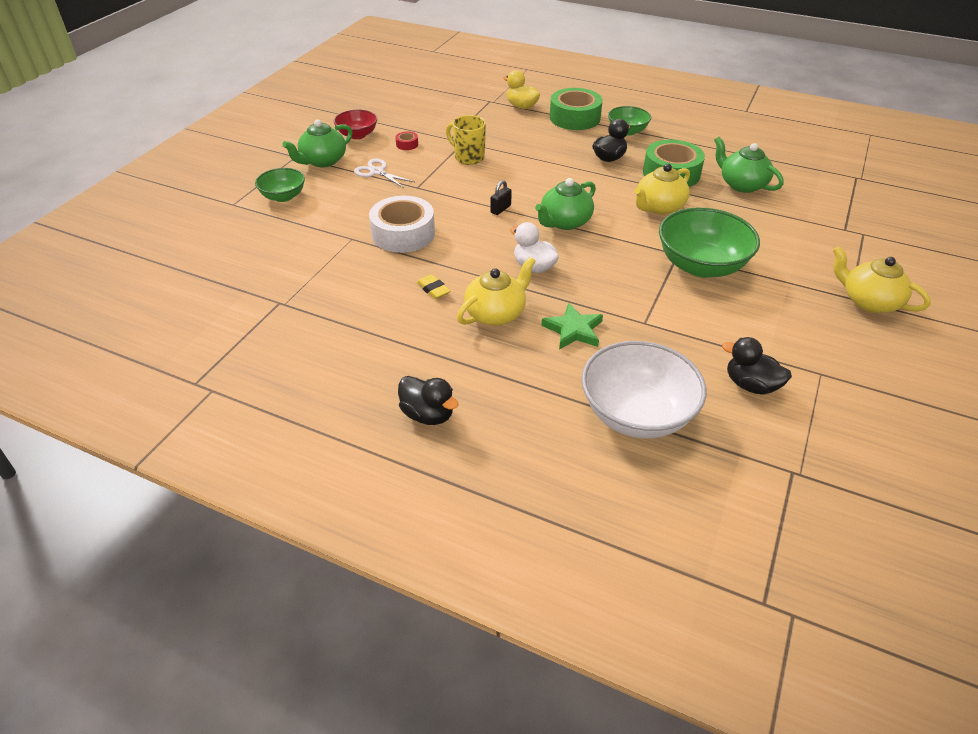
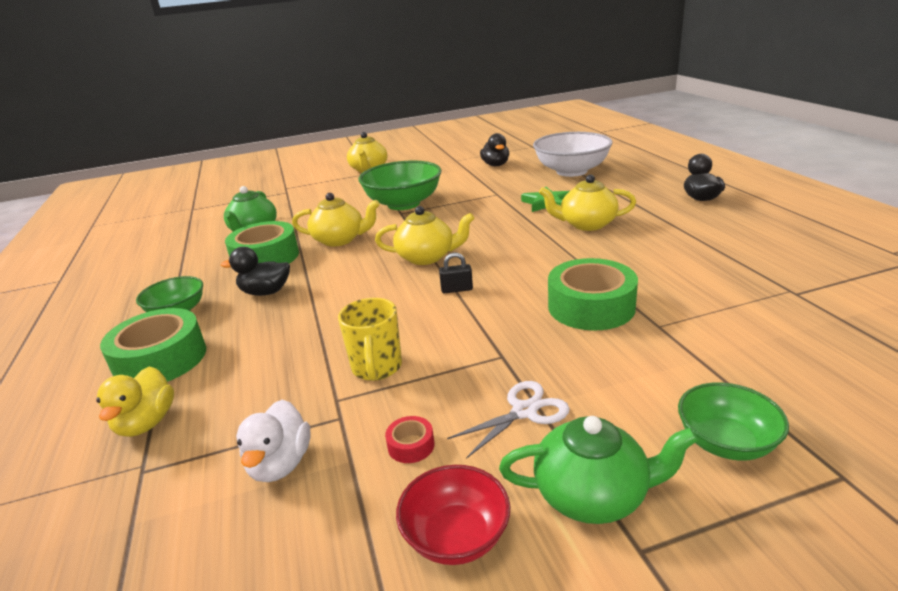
camera: 130 degrees left, 15 degrees down
(377, 172) = (524, 411): white scissors -> white scissors turned 120 degrees counterclockwise
(403, 234) = (591, 307): white tape -> green tape
(433, 289) = (618, 252): yellow eraser -> none
(534, 267) = (511, 238): white duck -> white duck (280, 464)
(564, 222) = (427, 257): green teapot -> yellow teapot

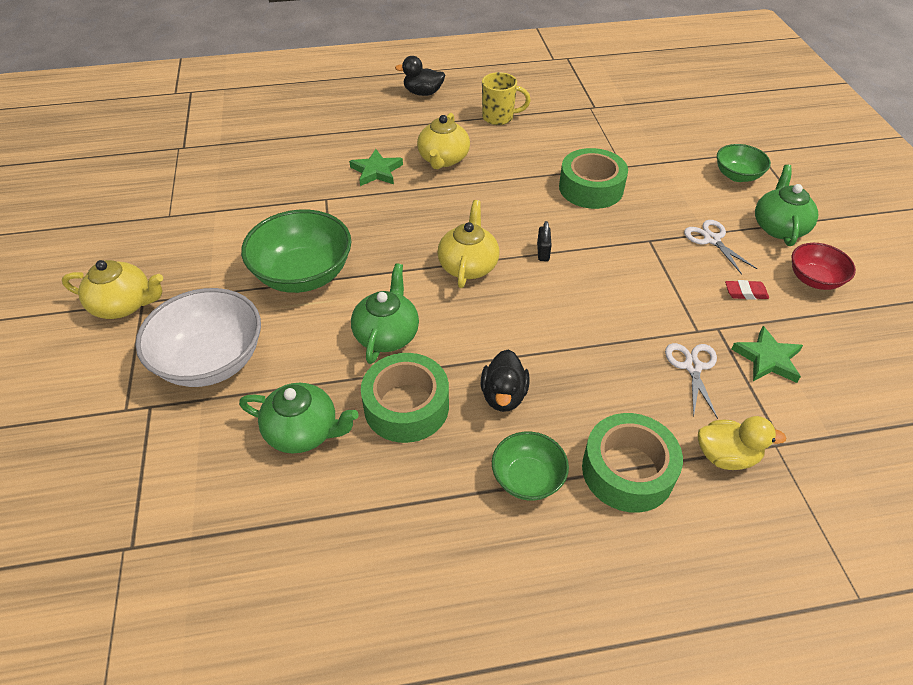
camera: 85 degrees left, 20 degrees up
(278, 397) = (692, 367): none -> white scissors
(280, 464) = (767, 358): white duck -> green star
(340, 240) = (387, 334): yellow teapot -> green teapot
(377, 368) = (658, 307): yellow mug -> yellow mug (499, 117)
(411, 445) = (745, 293): red tape -> red eraser
(495, 165) = (223, 186): black duck -> none
(571, 171) = (296, 139): white bowl -> white bowl (211, 361)

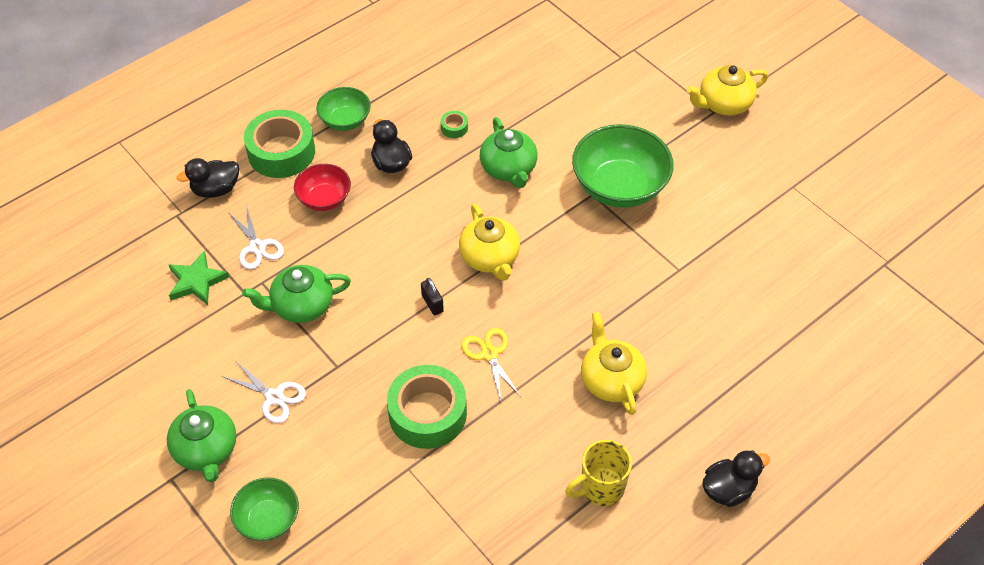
camera: 150 degrees right, 5 degrees up
(211, 361) = (615, 97): white bowl -> none
(303, 431) = (508, 85): green teapot -> green teapot (301, 306)
(376, 171) = (664, 328): green star -> none
(406, 406) = (454, 128): green tape -> green tape, size x0.41
(519, 203) = (489, 354): none -> yellow scissors
(726, 456) = (216, 189): yellow duck -> black duck
(745, 293) = (227, 343): red eraser -> none
(814, 279) = (162, 390): red bowl -> red bowl (324, 199)

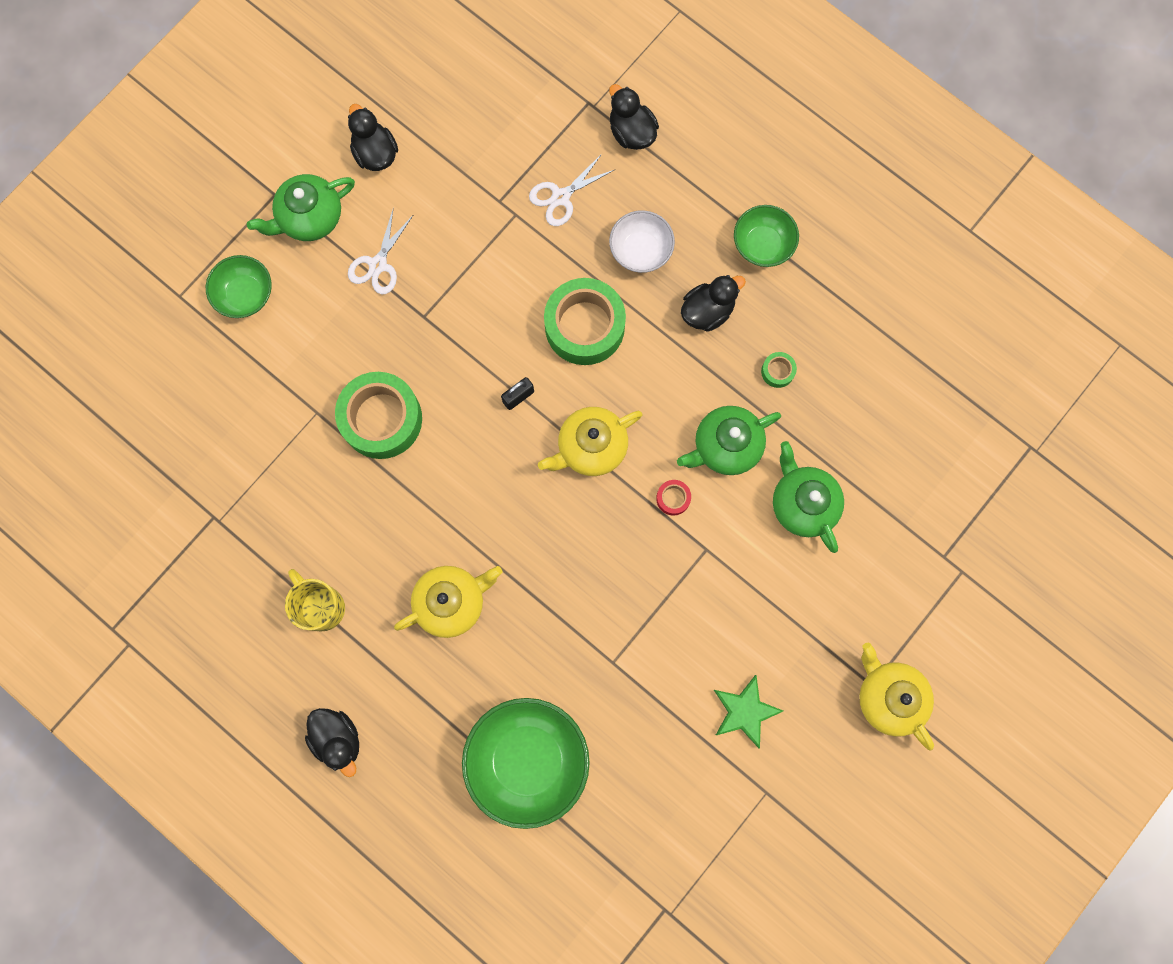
camera: 80 degrees right, 25 degrees up
(160, 385) = (375, 153): none -> black duck
(196, 281) = (505, 149): green star -> green star (744, 711)
(281, 152) = (699, 186): green tape -> green tape (584, 326)
(301, 306) = (492, 262): green teapot -> green teapot (802, 503)
(324, 199) = (640, 250): red bowl -> white bowl
(489, 354) = (463, 468): yellow scissors -> none
(546, 209) = (673, 498): none -> red tape
(619, 186) = (724, 580): green bowl -> green bowl (528, 760)

